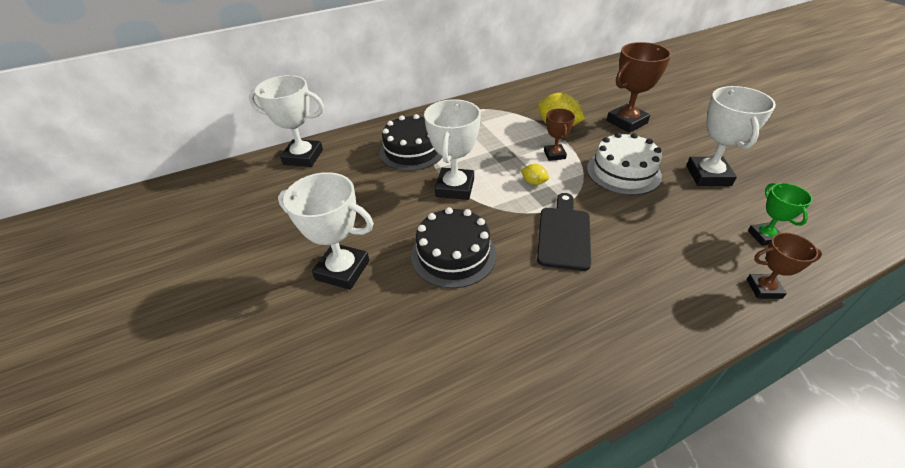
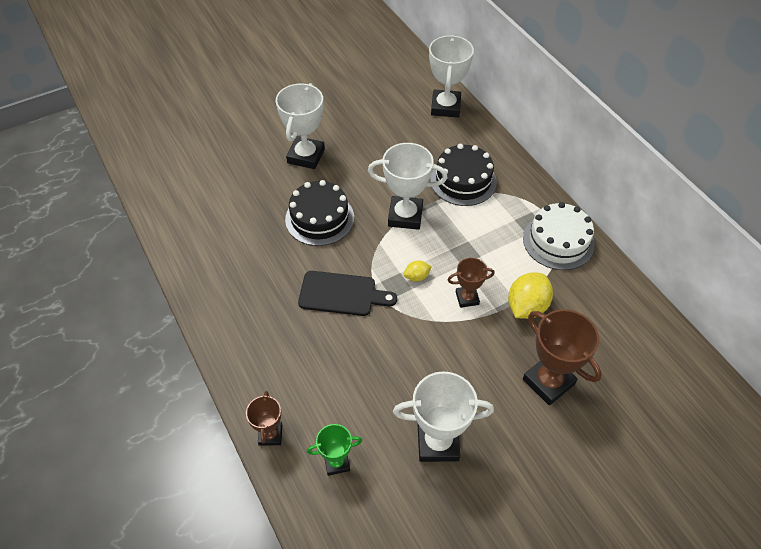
camera: 85 degrees right, 10 degrees up
(534, 182) = (417, 277): yellow lemon -> yellow lemon turned 45 degrees clockwise
(623, 172) = (439, 358): white cake -> white cake (558, 241)

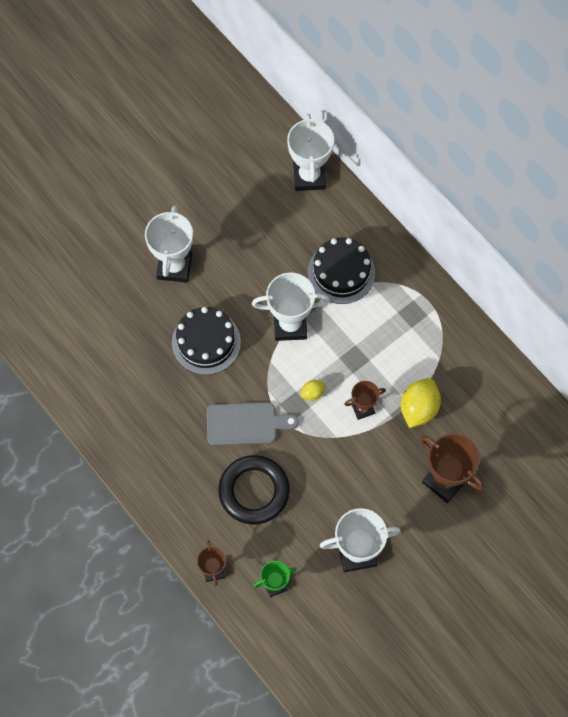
camera: 10 degrees left, 15 degrees up
(335, 359) = (254, 491): none -> black ring
(342, 294) = (246, 424): black cutting board -> grey cutting board
(558, 241) = (442, 331): white cake -> none

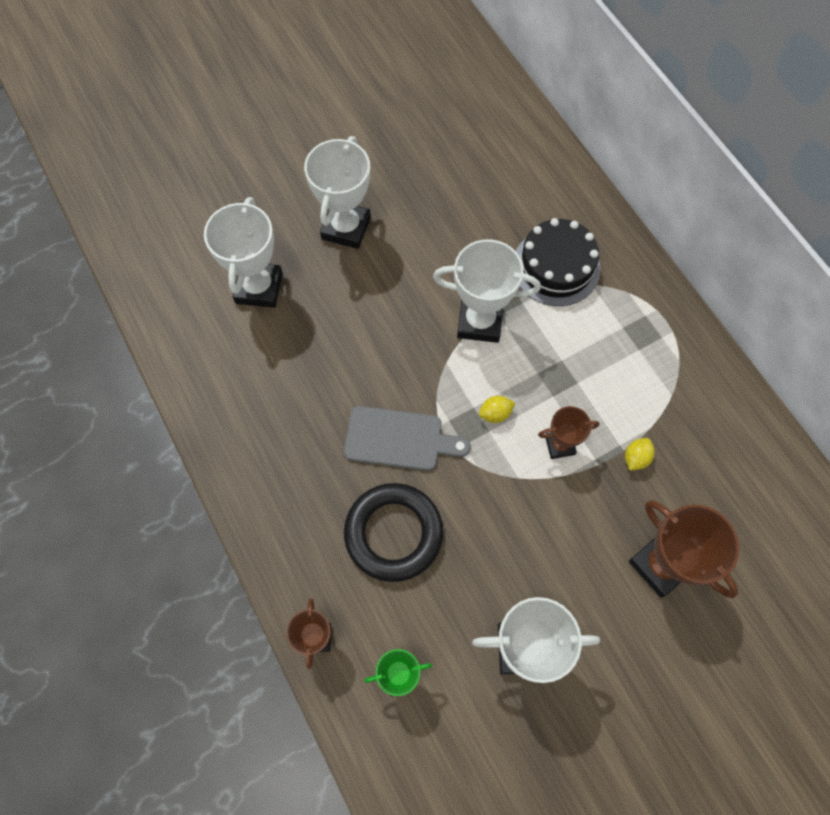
camera: 10 degrees right, 0 degrees up
(206, 342) = (367, 325): black cake -> none
(309, 176) = (533, 148): white trophy -> white trophy (259, 288)
(418, 408) = (636, 458): yellow lemon -> yellow lemon, size x0.51

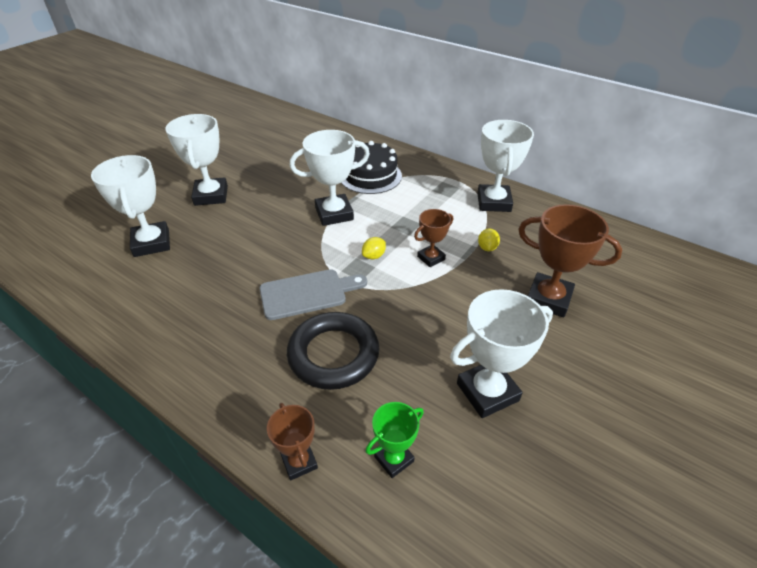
camera: 25 degrees left, 25 degrees down
(691, 383) = (493, 202): none -> white trophy

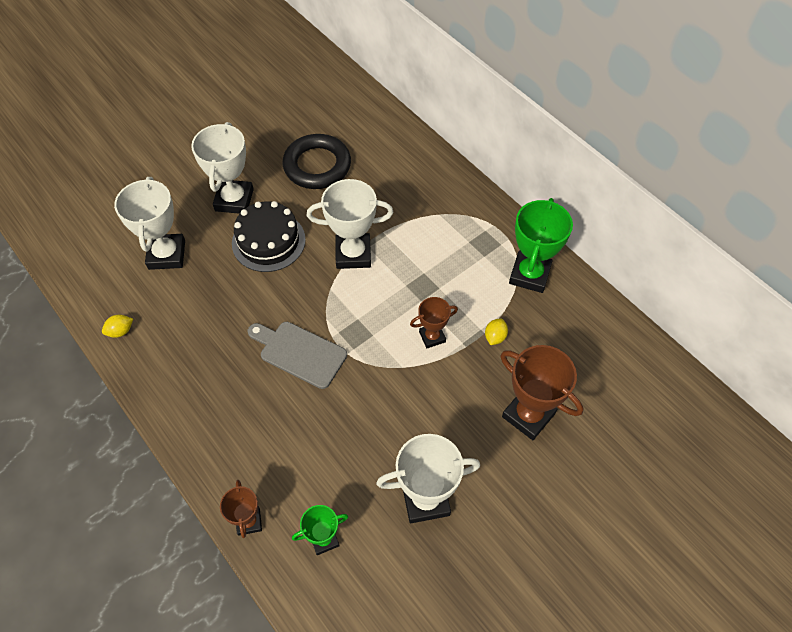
camera: 15 degrees right, 15 degrees up
(308, 293) = (299, 353): grey cutting board -> grey cutting board turned 150 degrees counterclockwise
(333, 354) = (304, 427): black ring -> black ring (317, 165)
(370, 176) = (408, 205): black cake -> black cake (268, 241)
(374, 256) = (376, 321): yellow lemon -> yellow lemon (120, 331)
(493, 202) = (529, 275): white trophy -> green trophy

